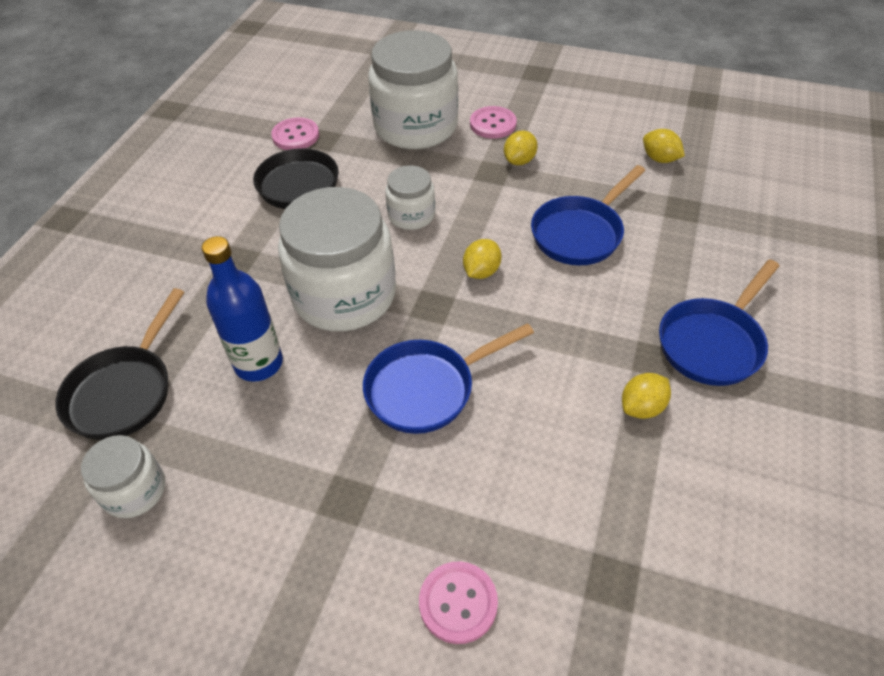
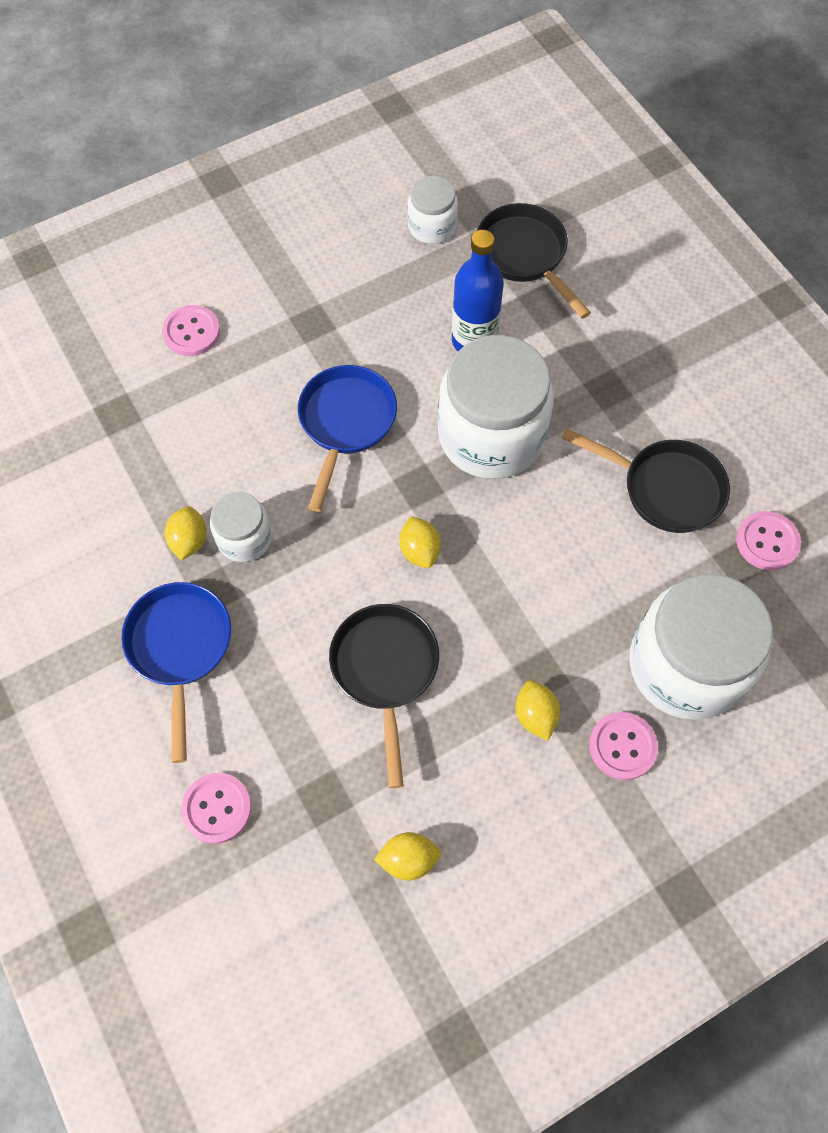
camera: 130 degrees right, 15 degrees up
(411, 215) = (543, 553): white jar -> white jar (244, 538)
(580, 233) = (385, 671): blue pan -> black pan
(759, 246) = (217, 808): none -> pink button

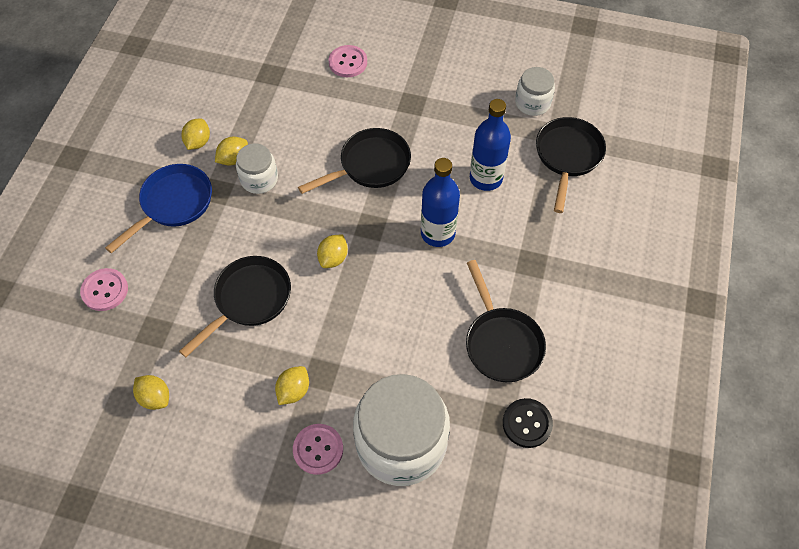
camera: 45 degrees right, 5 degrees down
(125, 557) = (198, 142): none -> yellow lemon
(345, 423) = (370, 165): blue pan -> black pan
(491, 435) = (438, 233): white jar -> blue bottle
(767, 542) = (527, 423): pink button -> black button

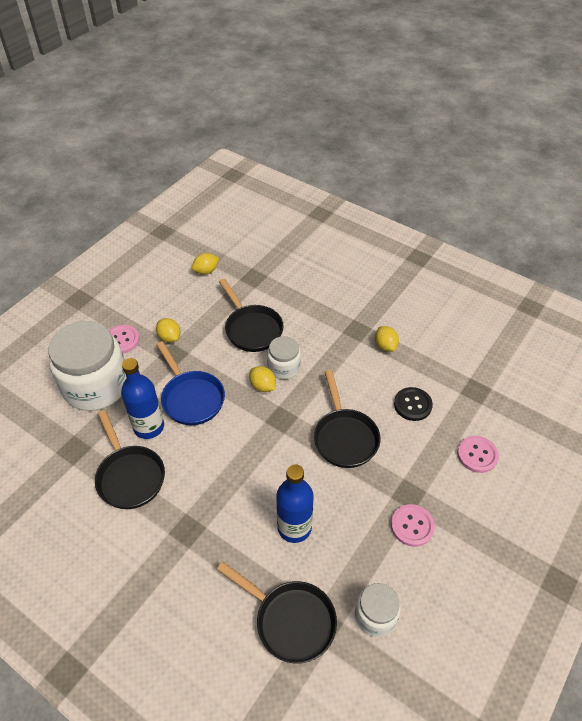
camera: 110 degrees right, 10 degrees down
(105, 290) = (296, 259): pink button -> pink button (412, 526)
(173, 204) = (354, 303): blue pan -> blue pan (191, 398)
(198, 142) = (410, 328): yellow lemon -> none
(259, 179) = (358, 357): white jar -> white jar (284, 367)
(438, 233) = (252, 466): blue bottle -> blue bottle (149, 427)
(501, 342) = (129, 476): black pan -> black pan turned 120 degrees counterclockwise
(527, 423) = (57, 468): black button -> black button (412, 405)

